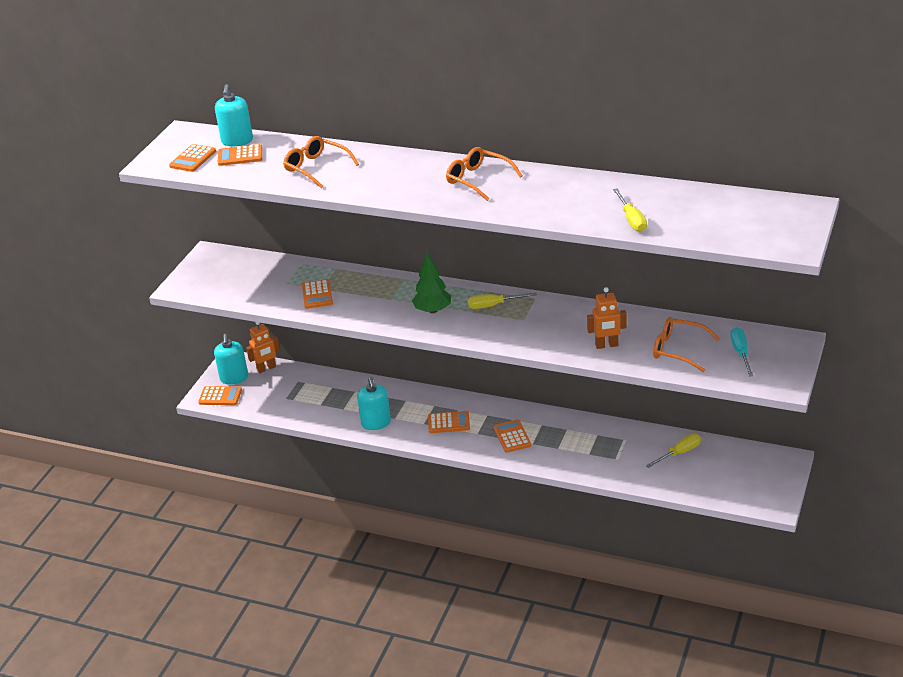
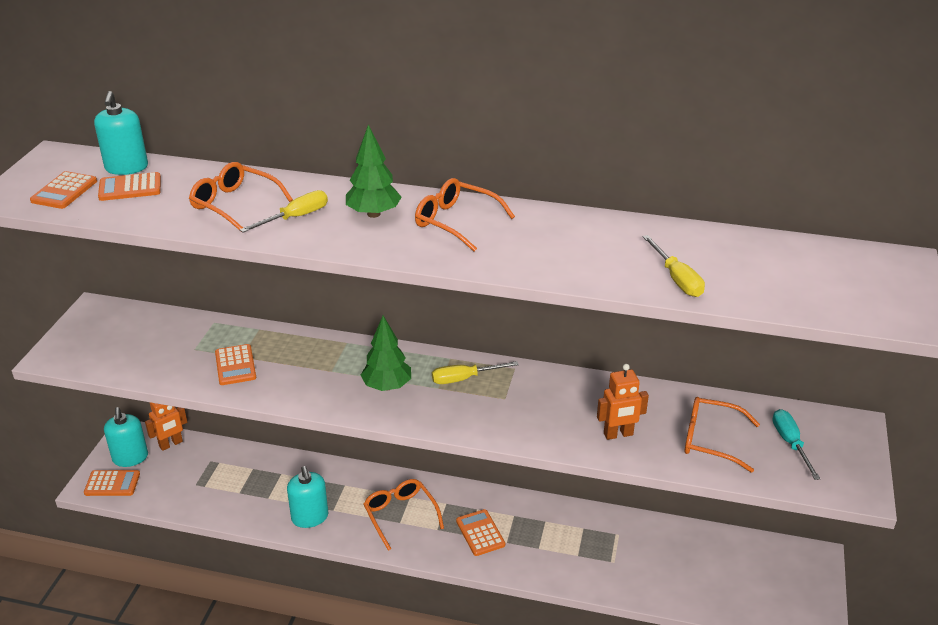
camera: 10 degrees left, 0 degrees up
(418, 174) = (373, 214): none -> green tree
(449, 423) = (400, 515): orange calculator -> orange glasses
(679, 453) = (686, 551): yellow screwdriver -> yellow screwdriver (295, 217)

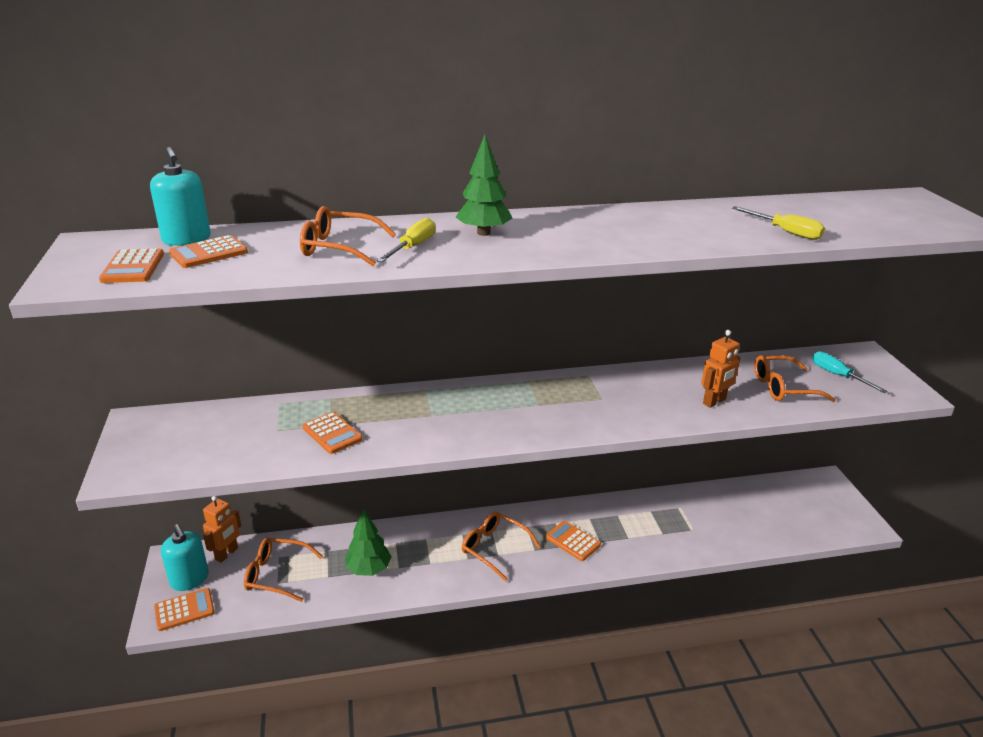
camera: 25 degrees left, 5 degrees down
(310, 517) = (412, 576): turquoise soap dispenser -> none
(387, 386) = (493, 414): green tree -> green tree (369, 569)
(455, 222) = (563, 226): orange glasses -> orange glasses (276, 574)
(464, 379) = (554, 392): yellow screwdriver -> none

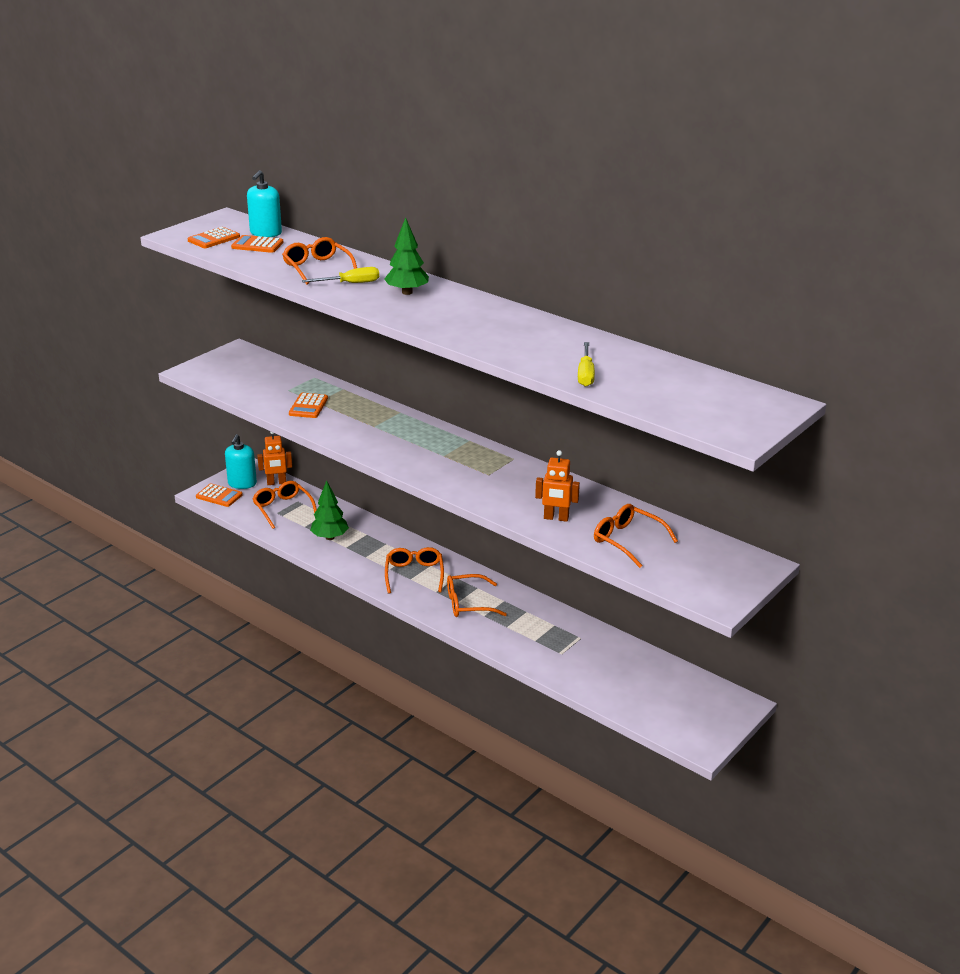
camera: 50 degrees right, 0 degrees up
(572, 541) = (468, 604): orange calculator -> orange glasses
(838, 375) = (692, 560): turquoise screwdriver -> none

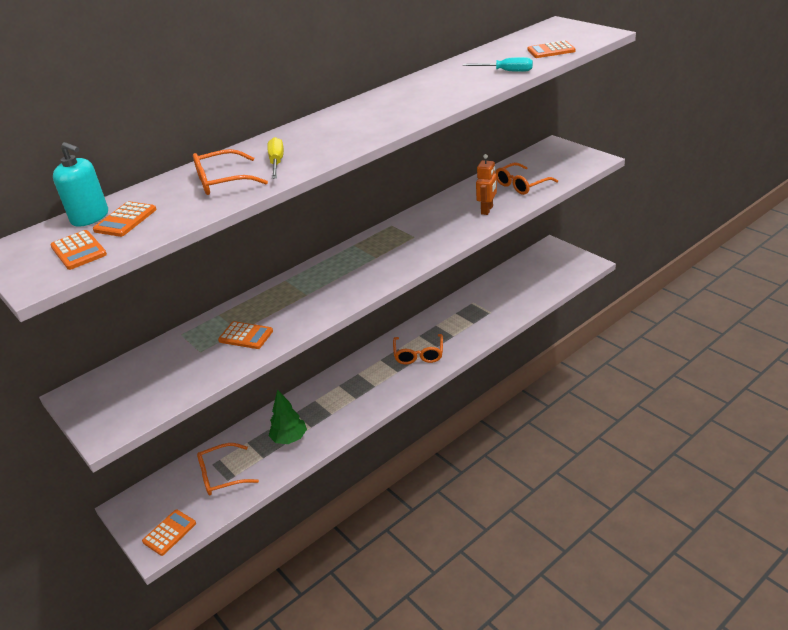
camera: 75 degrees left, 5 degrees up
(242, 483) = (153, 512): turquoise soap dispenser -> none
(276, 483) = (167, 482): orange robot -> none
(407, 292) = (314, 136): green tree -> none
(414, 574) = (369, 384): orange glasses -> none
(585, 374) = (506, 71): yellow screwdriver -> turquoise screwdriver
(664, 400) = (551, 50): none -> orange calculator

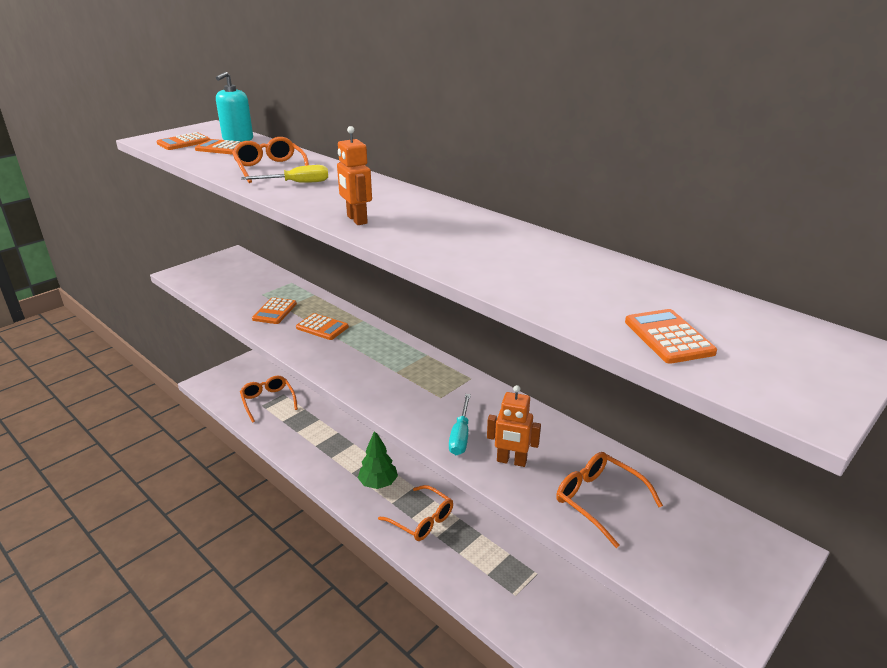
camera: 80 degrees right, 5 degrees down
(169, 533) = (216, 386): orange calculator -> orange calculator (322, 327)
(289, 438) = (302, 434): green tree -> green tree (378, 483)
(378, 129) = (356, 220): none -> orange robot
(418, 354) = (422, 520): orange glasses -> orange glasses turned 135 degrees counterclockwise
(506, 71) = (553, 294): turquoise screwdriver -> turquoise screwdriver (460, 436)

